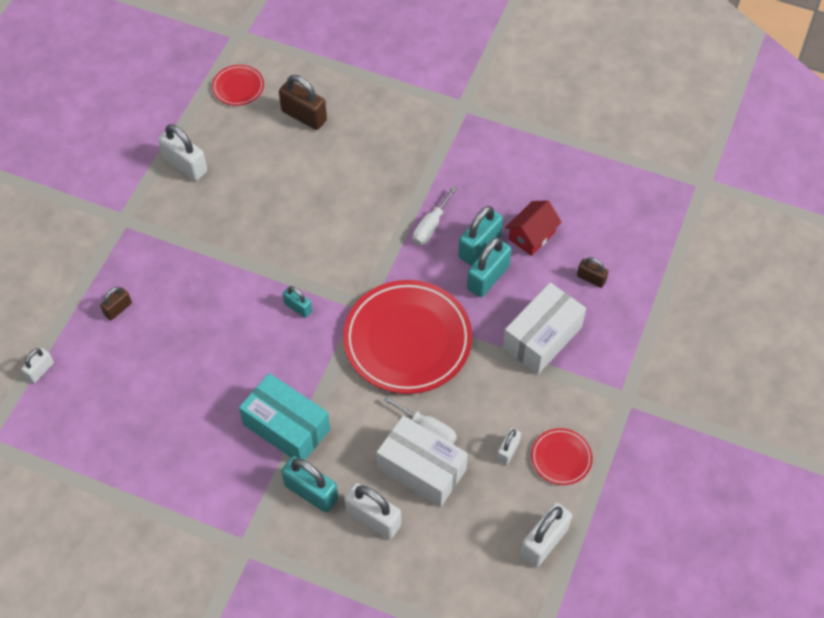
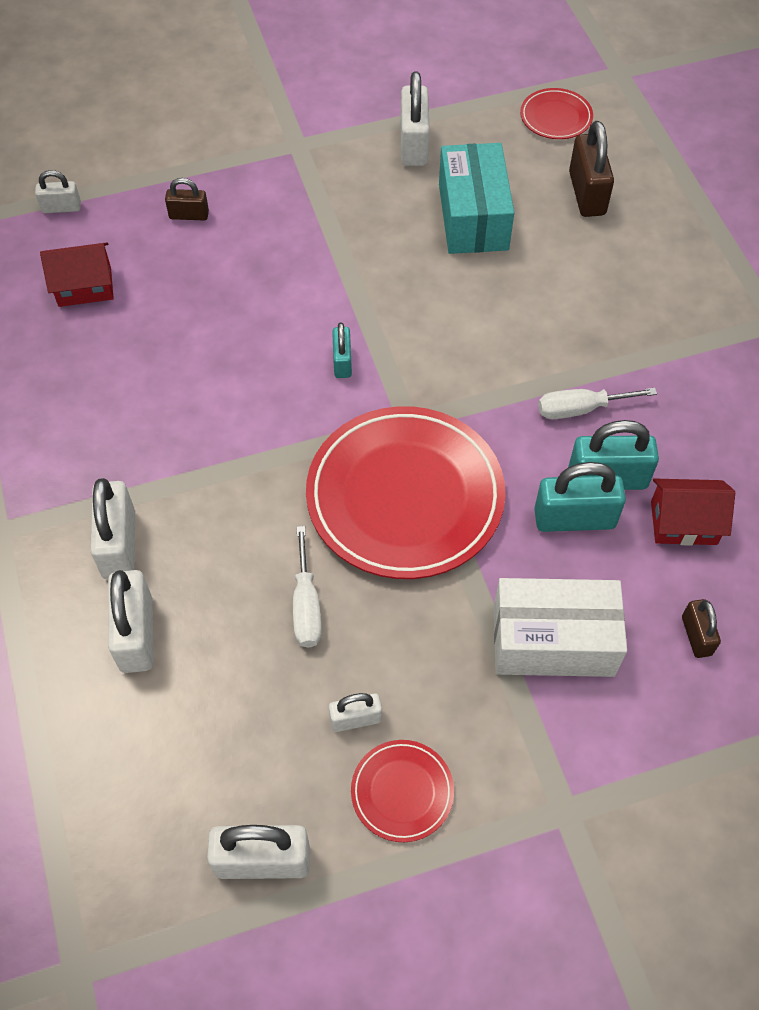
camera: 50 degrees right, 0 degrees up
(116, 397) = (85, 287): none -> red house
(286, 427) = (181, 460): turquoise box -> turquoise box (473, 217)
(311, 492) = (119, 544): turquoise padlock -> white padlock
(421, 469) = (246, 638): white box -> none

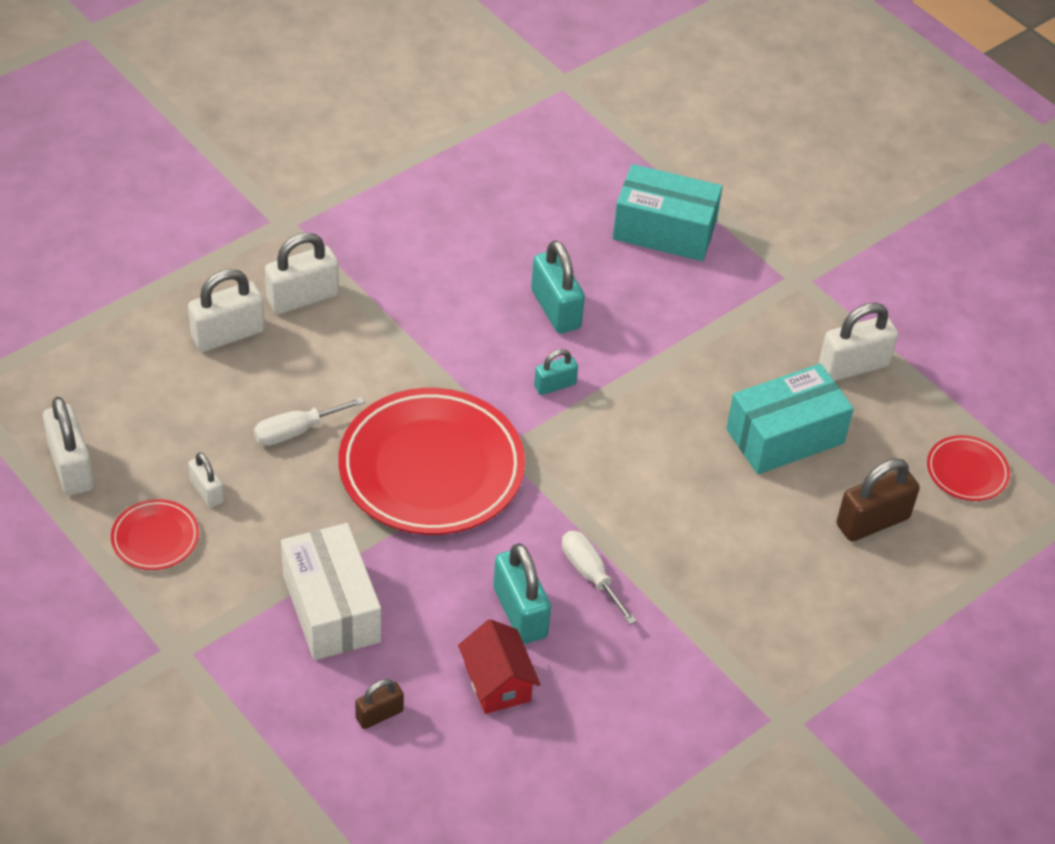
camera: 65 degrees right, 10 degrees down
(61, 208) = (624, 145): white padlock -> none
(85, 287) = (545, 190): red house -> none
(189, 215) = (664, 230): brown padlock -> turquoise box
(574, 518) = (464, 596): turquoise padlock -> turquoise padlock (556, 309)

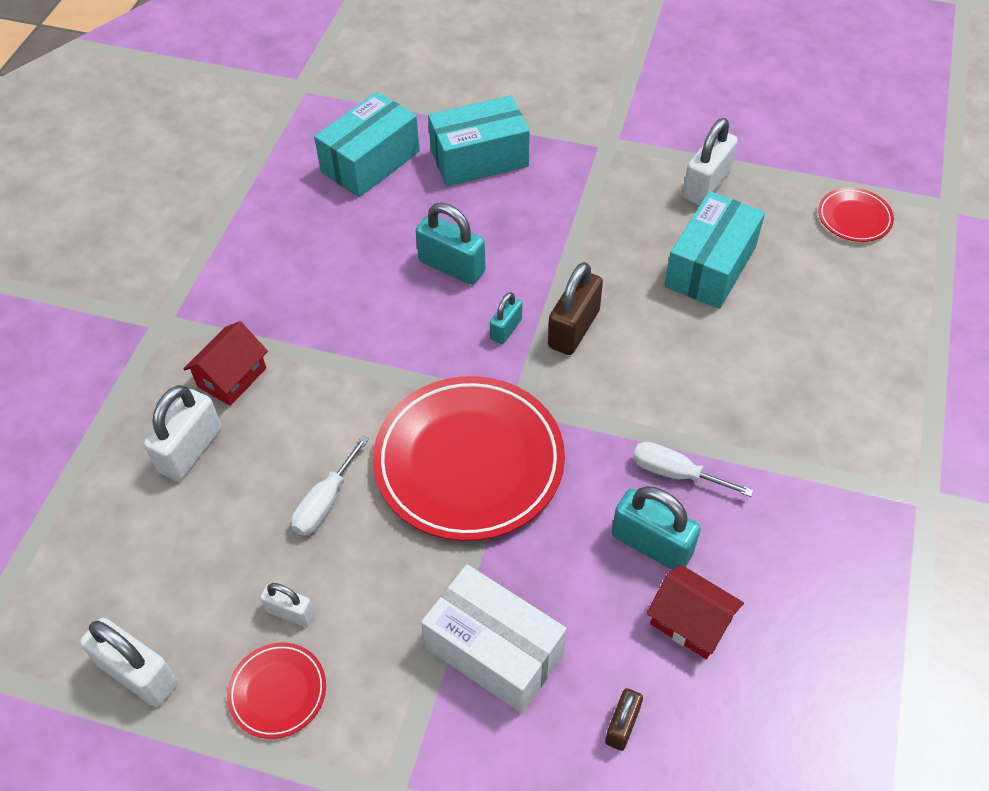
camera: 30 degrees left, 5 degrees up
(302, 297) = (232, 377): white padlock -> red house
(565, 182) = (370, 162): none -> turquoise box
(872, 521) = (831, 295): brown padlock -> brown padlock (574, 329)

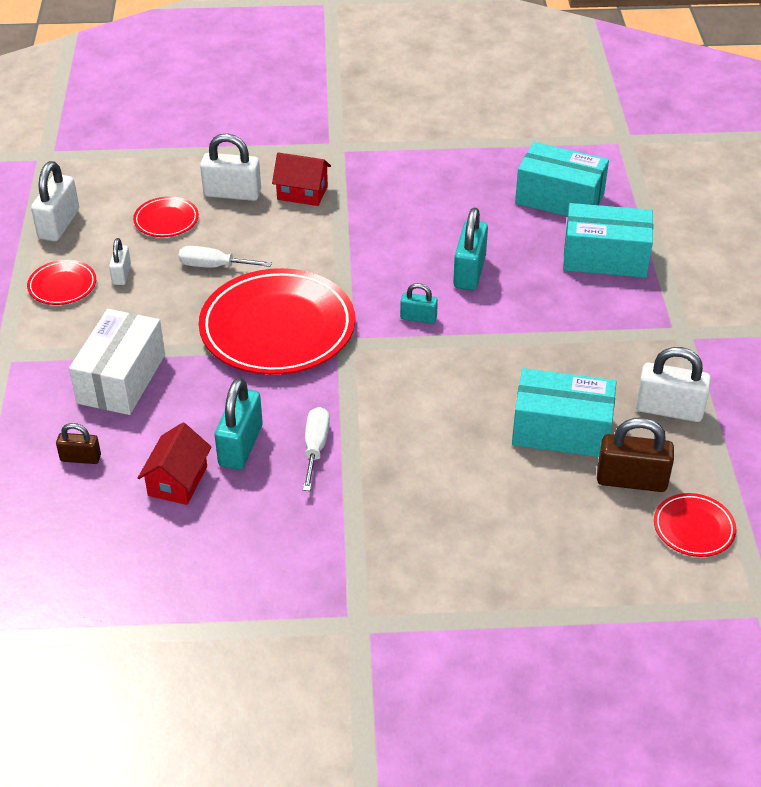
camera: 70 degrees right, 10 degrees down
(204, 536) = (166, 220): none -> red plate
(479, 158) = (605, 257): turquoise box -> turquoise box turned 45 degrees counterclockwise
(574, 329) = (439, 357): brown padlock -> brown padlock (631, 480)

